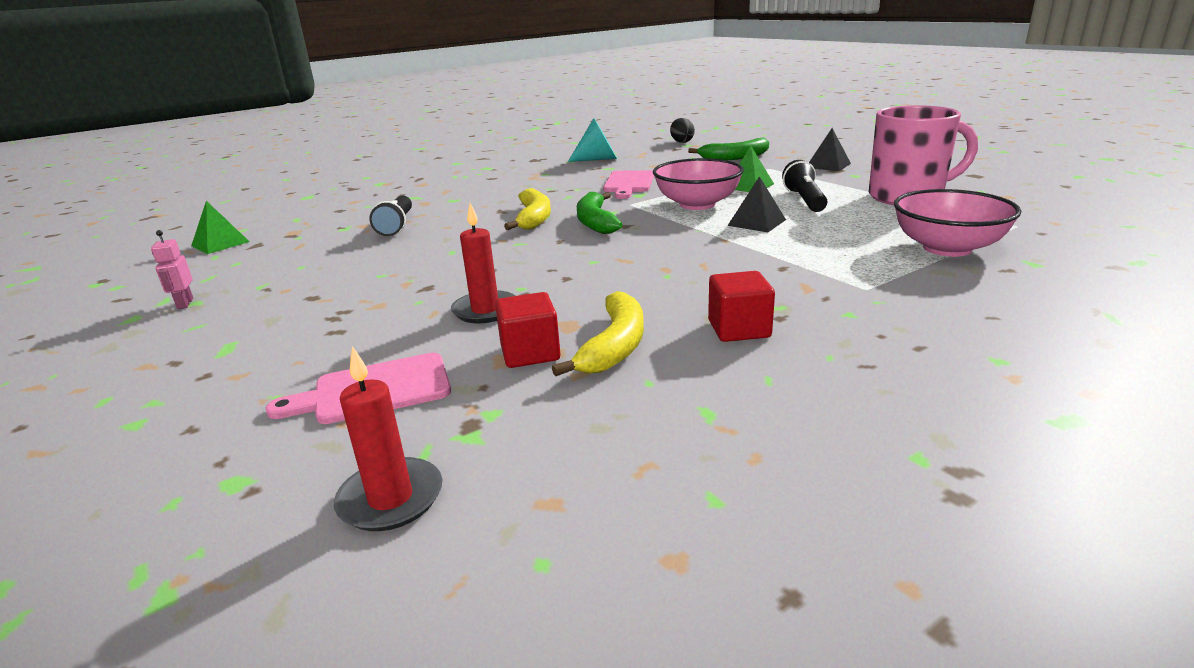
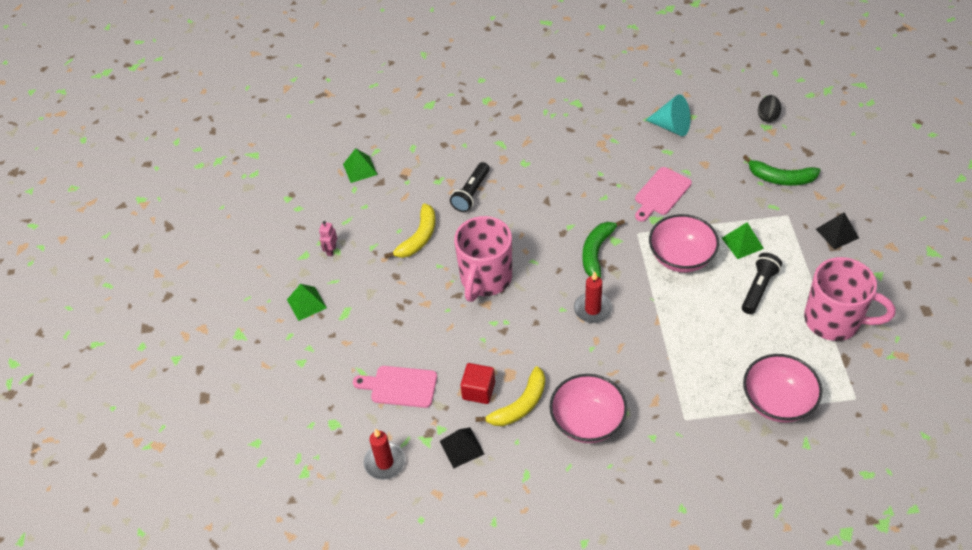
camera: 30 degrees right, 25 degrees up
(141, 358) = (306, 303): none -> green pyramid
(461, 268) = (485, 279): none -> pink mug
(485, 310) = (477, 337): red candle -> red candle (592, 309)
(534, 218) = (561, 225): yellow banana -> yellow banana (418, 238)
(739, 329) = (587, 422): red cube -> pink bowl
(757, 222) = (697, 307): black pyramid -> black pyramid (462, 447)

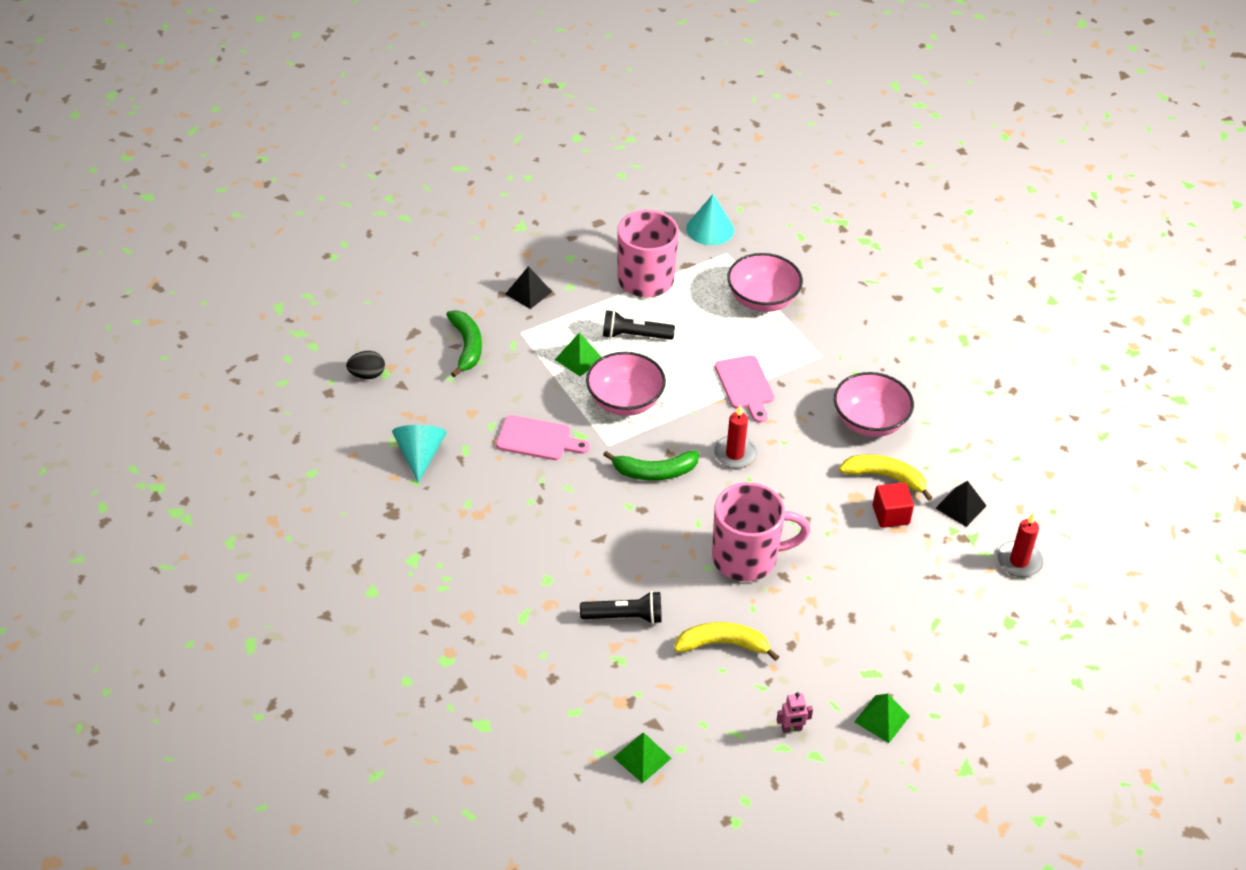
camera: 120 degrees left, 5 degrees down
(400, 386) = (929, 582): pink cutting board -> pink cutting board (745, 385)
(896, 397) = (710, 229): none -> turquoise cone

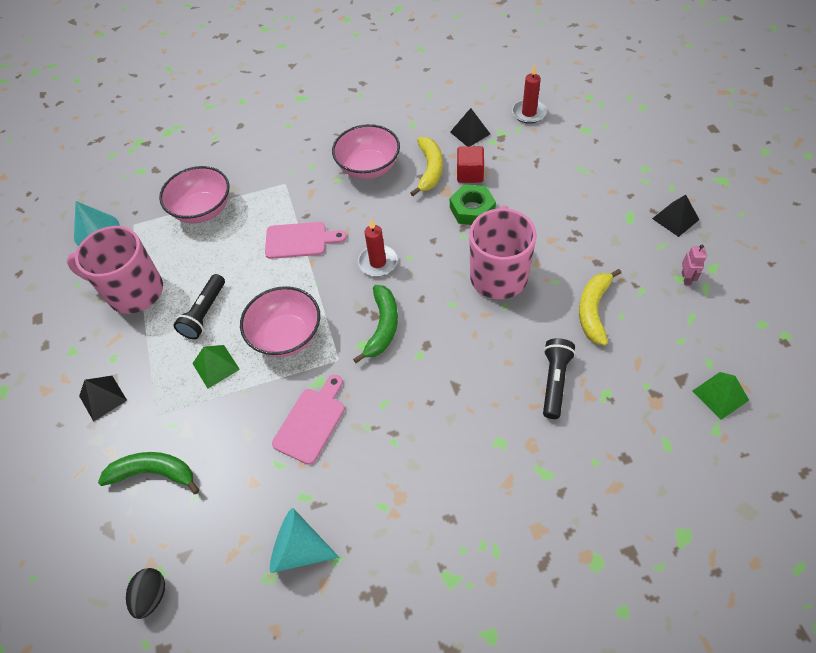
camera: 70 degrees left, 10 degrees up
(835, 524) = (472, 209): none -> green nut
(882, 719) = (675, 219): green pyramid -> black pyramid
(885, 477) = (430, 169): yellow banana -> yellow banana turned 150 degrees clockwise

